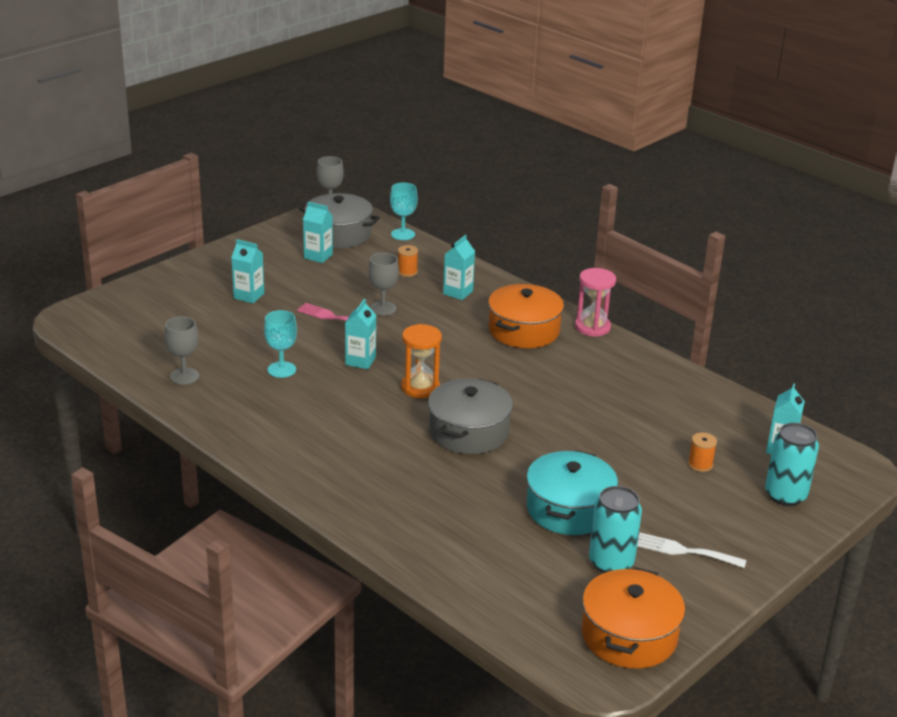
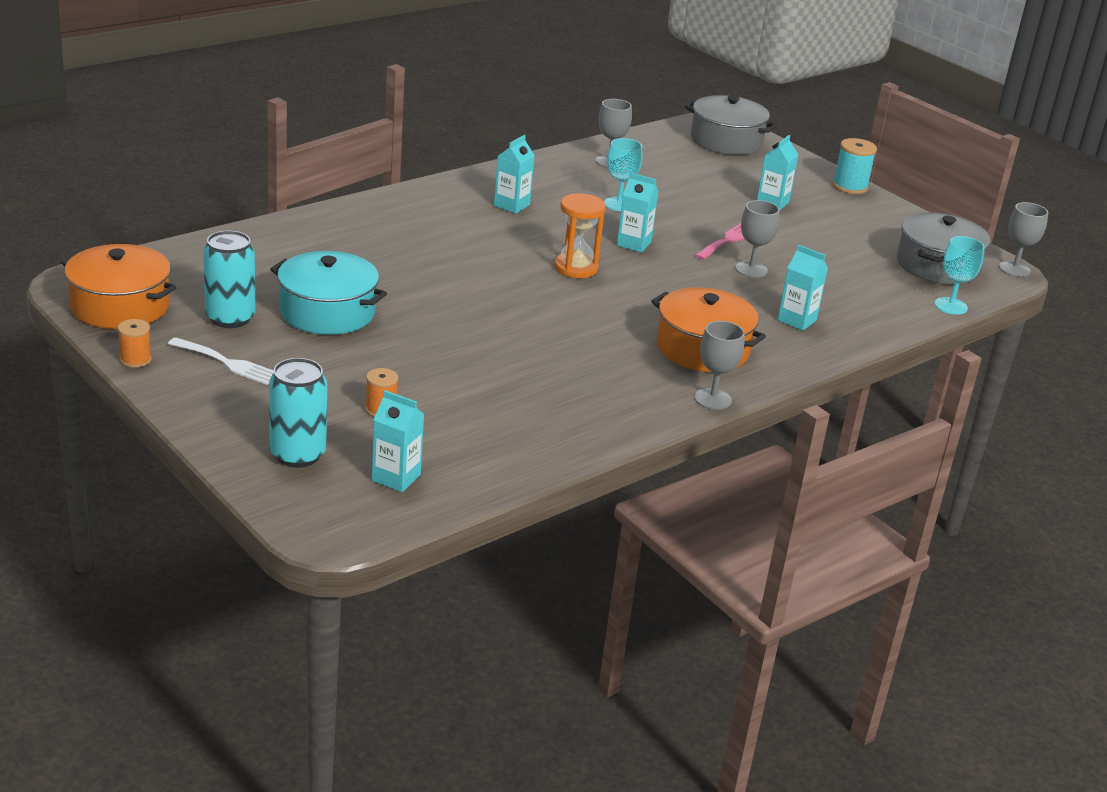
camera: 95 degrees right, 0 degrees up
(201, 260) = (850, 186): none -> turquoise spool
(318, 256) = (875, 248): turquoise carton -> turquoise carton (511, 205)
(407, 272) = (846, 295): orange spool -> orange spool (135, 359)
(469, 432) = (484, 281): grey pot -> grey pot (726, 141)
(592, 327) = (712, 399): pink hourglass -> grey goblet
(684, 551) = (227, 363): white fork -> white fork turned 90 degrees clockwise

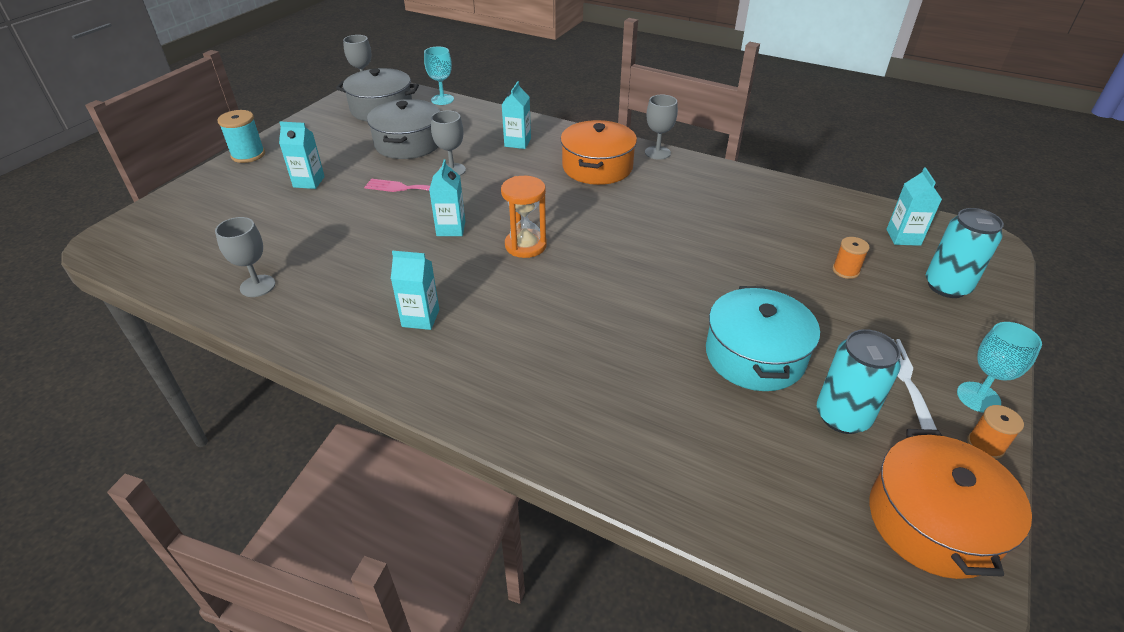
camera: 110 degrees left, 10 degrees up
(619, 204) = (369, 255): turquoise goblet -> turquoise goblet (978, 397)
(726, 141) = (159, 229): grey pot -> grey pot (408, 143)

